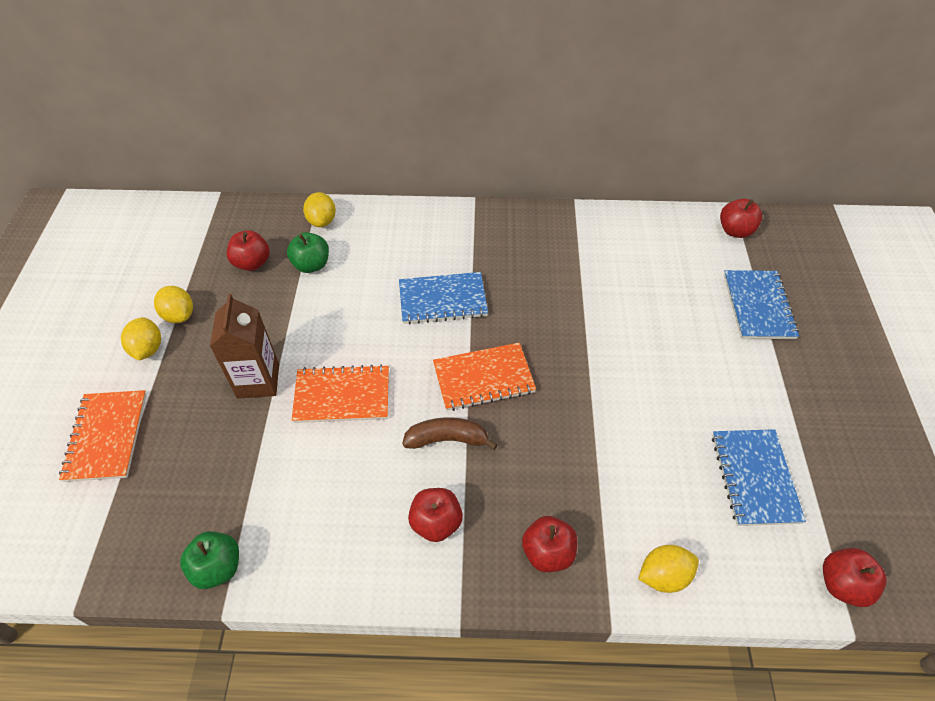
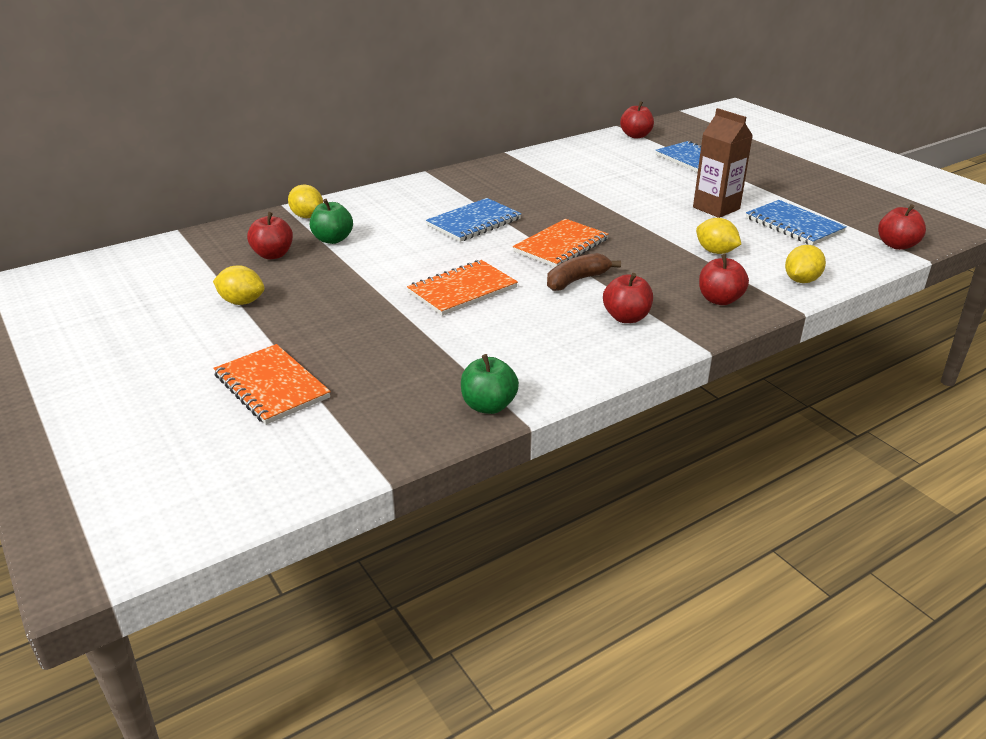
camera: 35 degrees left, 20 degrees down
(148, 349) = (238, 329): yellow lemon -> yellow lemon (715, 252)
(258, 381) = (376, 308): brown carton -> brown carton (716, 208)

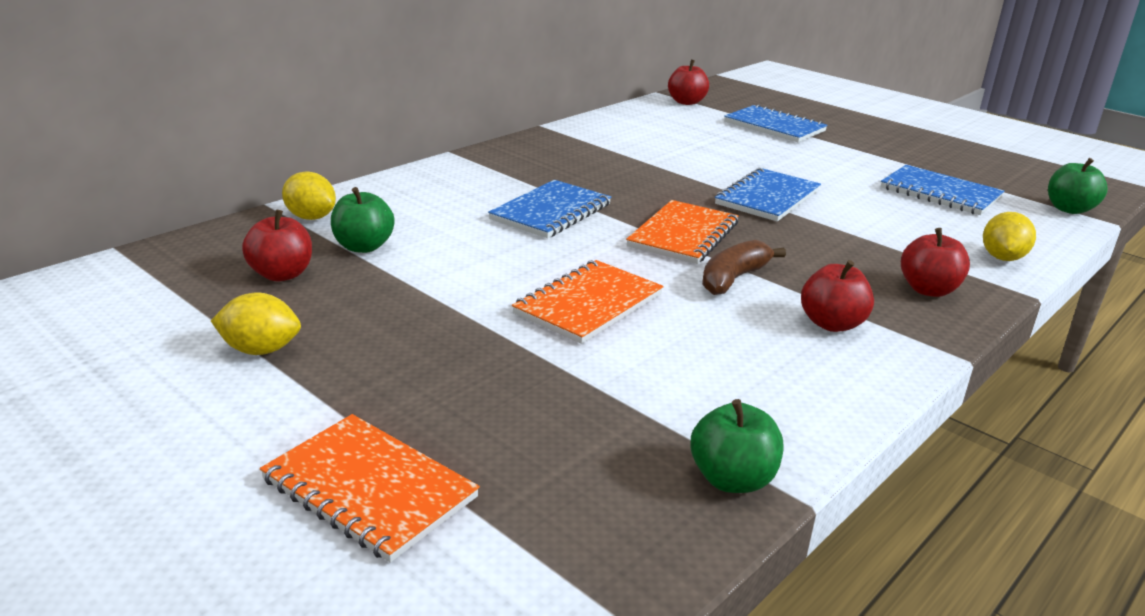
camera: 15 degrees left, 5 degrees down
(646, 221) = (767, 198): none -> blue notebook
(715, 252) = (877, 230): yellow lemon -> none
(716, 208) = (838, 178): brown carton -> none
(897, 245) = (1069, 209): red apple -> green apple

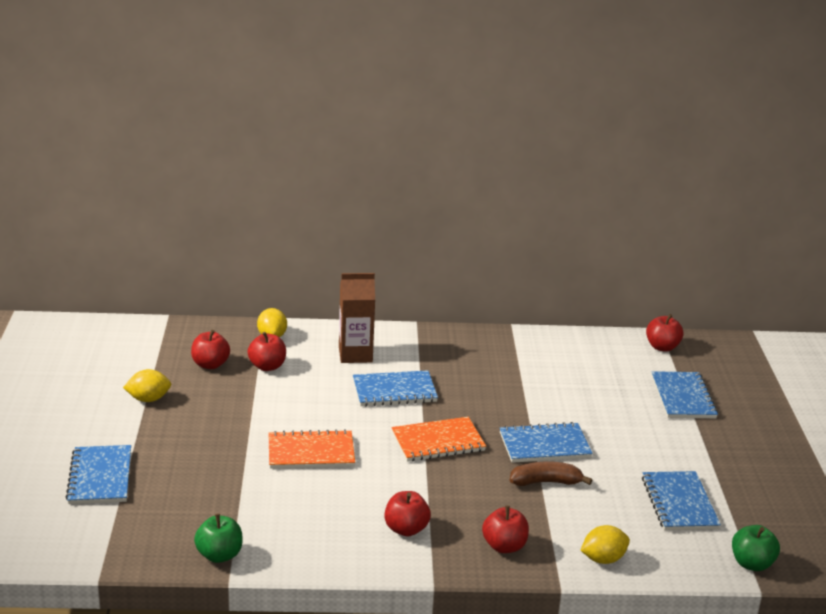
camera: 45 degrees right, 0 degrees up
(260, 350) = (148, 399): yellow lemon -> yellow lemon turned 60 degrees counterclockwise
(363, 247) = (267, 366): green apple -> red apple
(369, 489) = (100, 477): orange notebook -> blue notebook
(444, 198) = (355, 354): none -> brown carton
(733, 278) = (410, 479): brown banana -> brown banana (546, 482)

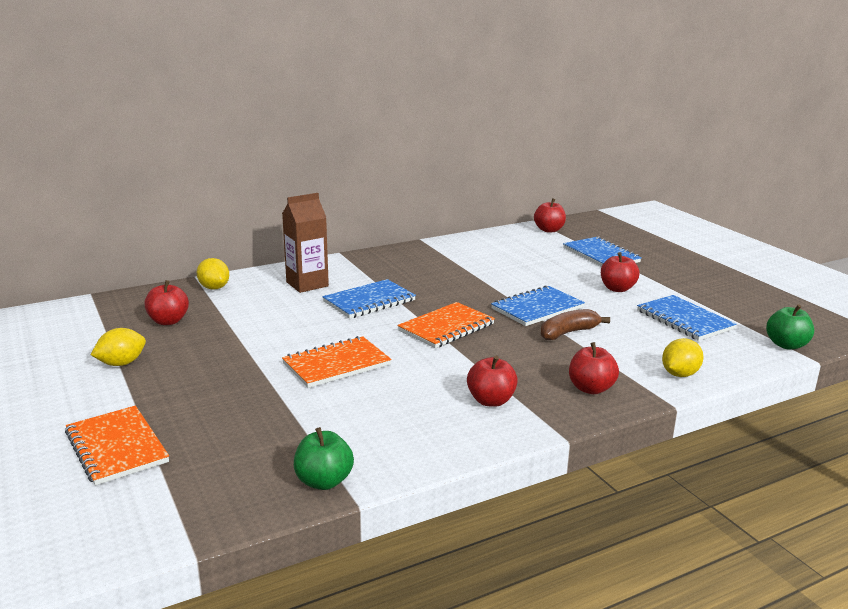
camera: 25 degrees left, 5 degrees down
(100, 477) = (117, 447): blue notebook -> orange notebook
(267, 366) = (230, 310): red apple -> red apple (617, 289)

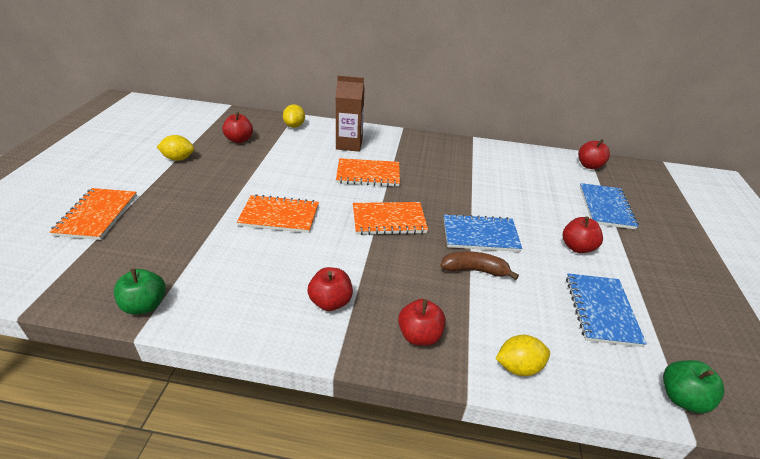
camera: 35 degrees right, 15 degrees up
(369, 301) = (368, 174): blue notebook -> orange notebook

